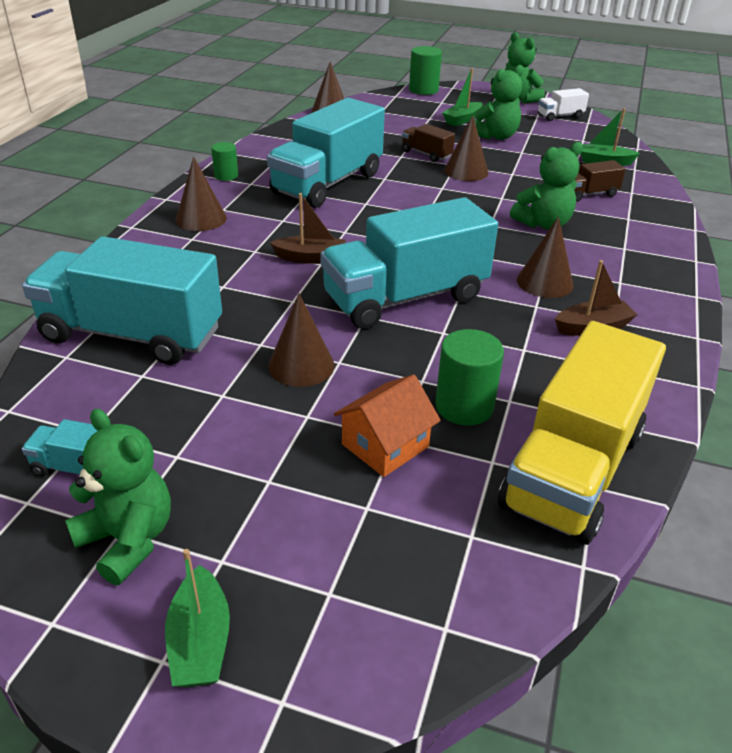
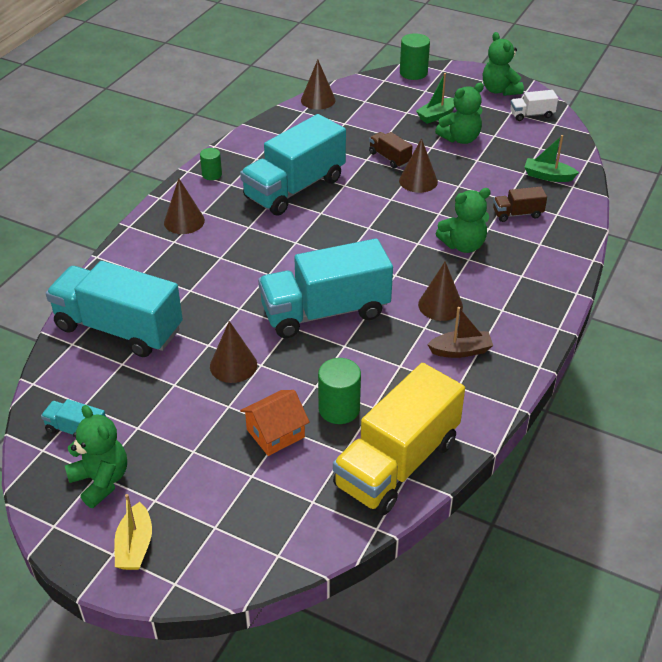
camera: 10 degrees right, 5 degrees up
(200, 641) = (135, 546): green boat -> yellow boat
(311, 258) = (262, 267): brown boat -> none

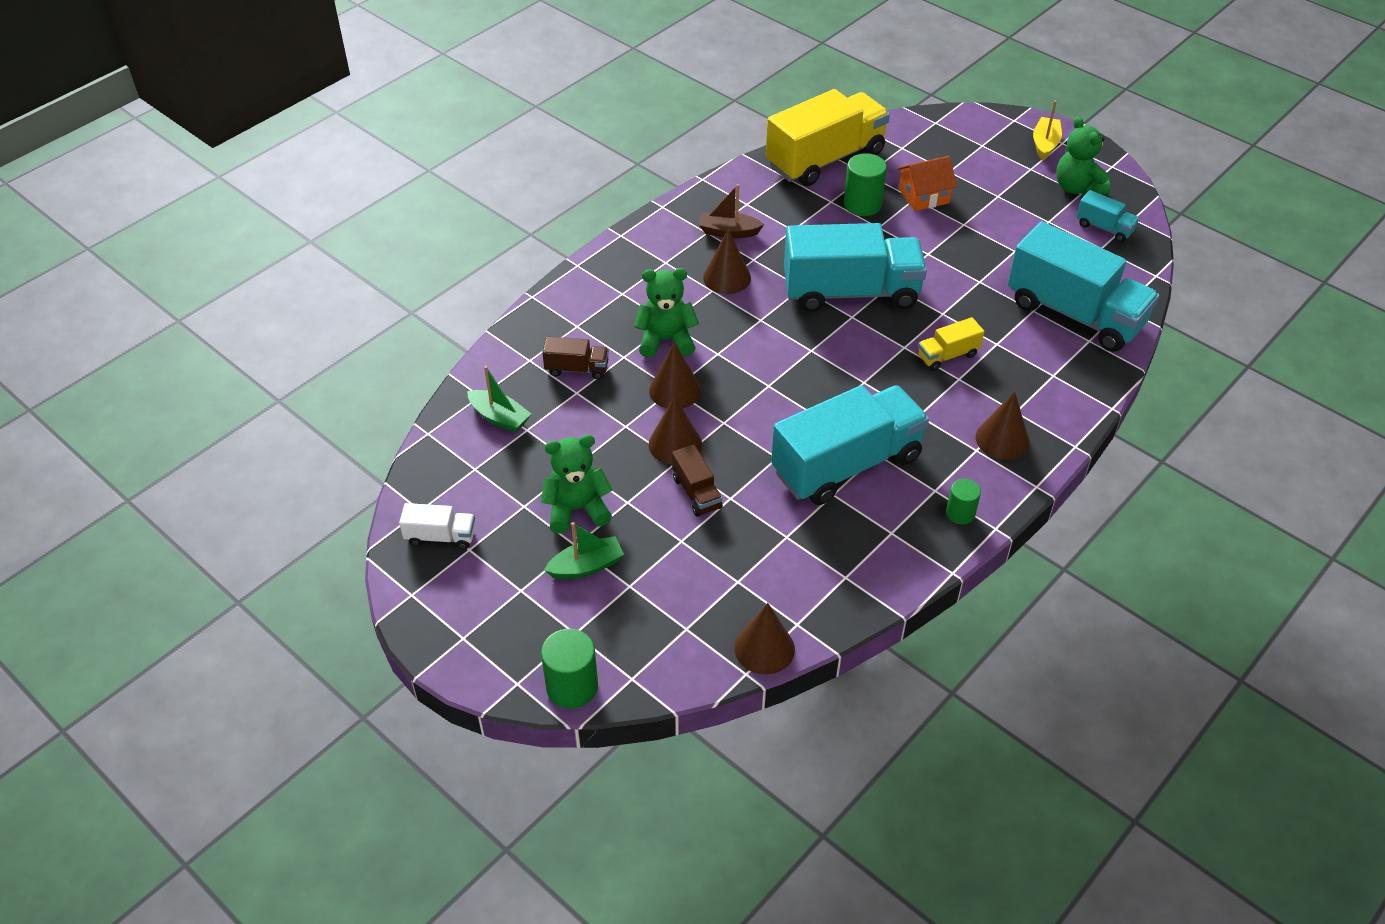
camera: 165 degrees left, 5 degrees up
(231, 273) = (947, 355): none -> yellow truck
(233, 365) = (955, 257): brown cone -> brown cone (675, 390)
(499, 90) = (452, 605): green teddy bear -> none

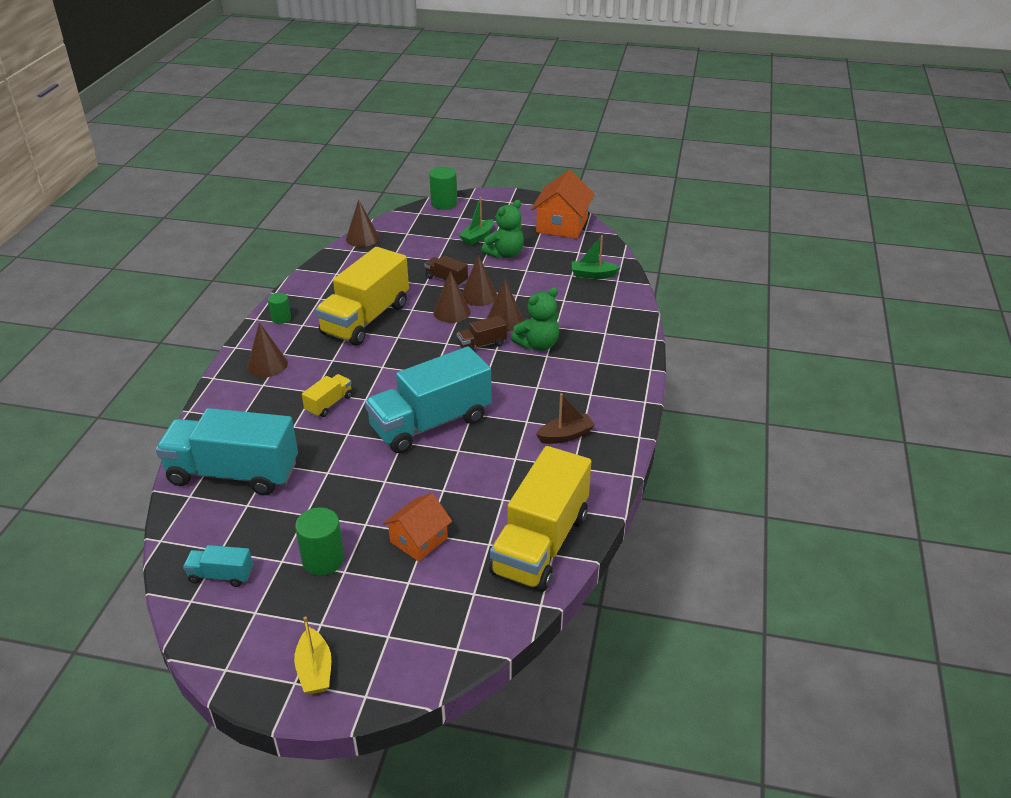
camera: 150 degrees right, 10 degrees down
(441, 537) = (562, 225): white truck -> orange house
(577, 369) = (577, 311): brown truck -> brown truck (482, 345)
(727, 277) = (534, 400): brown cone -> brown cone (452, 312)
(846, 465) = (366, 319): turquoise truck -> yellow truck
(862, 204) = (471, 507): green cylinder -> green cylinder (323, 560)
(1077, 188) = (260, 617): green teddy bear -> none

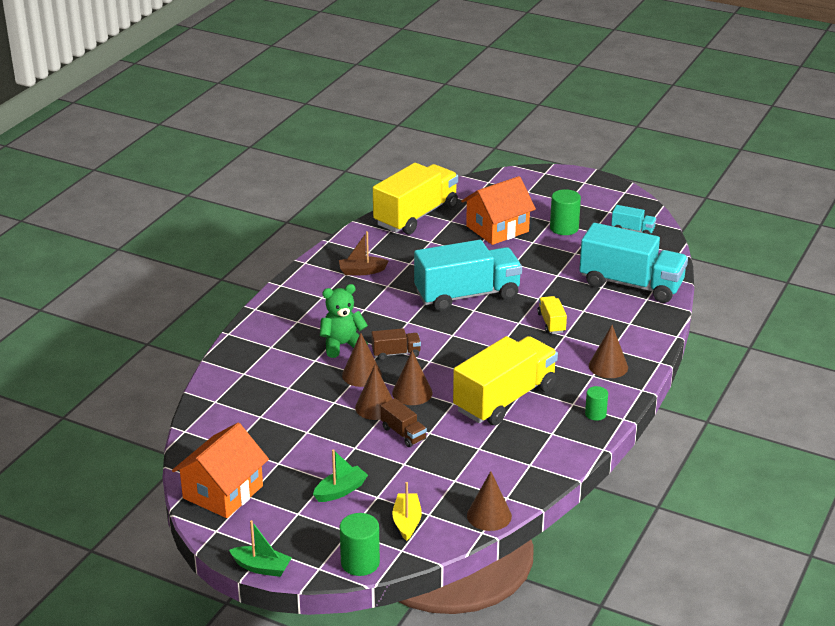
camera: 165 degrees left, 5 degrees down
(315, 670) = (572, 185): yellow boat -> yellow boat (407, 522)
(329, 404) = (551, 323): yellow truck -> yellow truck turned 120 degrees clockwise
(419, 540) = (497, 229): orange house -> orange house, size x1.56
(505, 254) = (319, 458): green teddy bear -> none
(593, 275) = (236, 412): green boat -> green boat (261, 567)

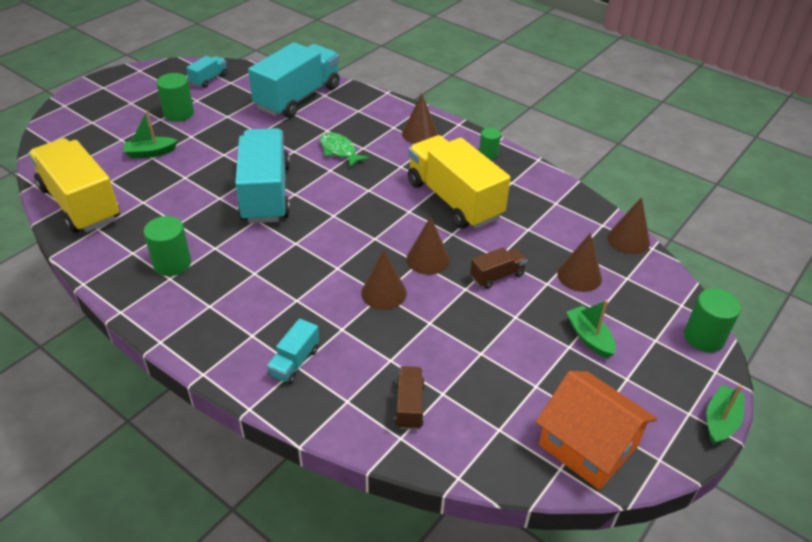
camera: 80 degrees left, 10 degrees up
(275, 344) = (294, 362): none -> turquoise truck
(342, 345) = (320, 301): green teddy bear -> none
(362, 271) = (172, 264): brown boat -> green cylinder
(375, 407) = (446, 290): brown cone -> brown cone (579, 276)
(396, 353) = (352, 260): brown truck -> brown truck (409, 405)
(407, 522) = (639, 295): yellow boat -> none
(497, 229) = (150, 153): orange house -> green boat
(551, 323) = (339, 151): yellow truck -> green fish

